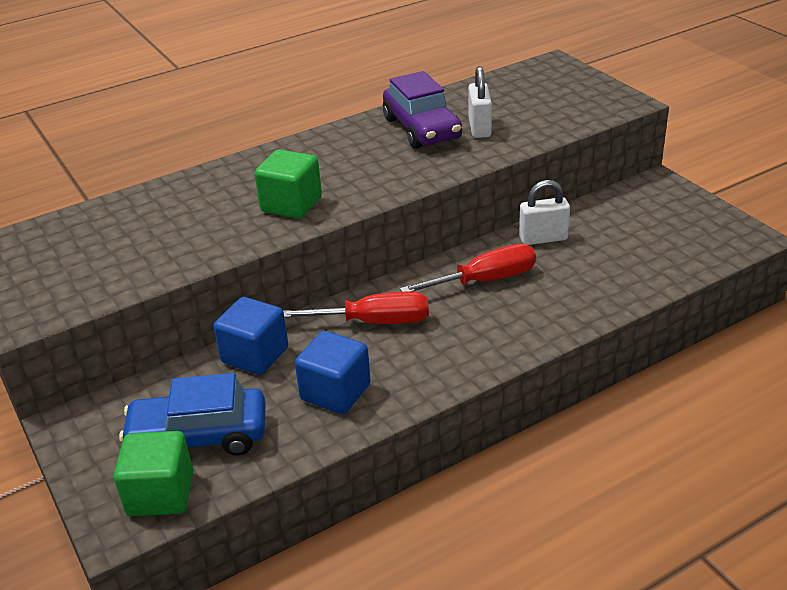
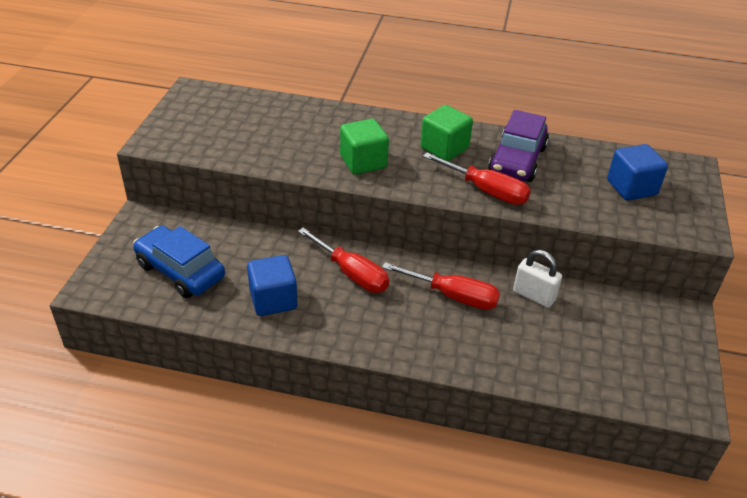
camera: 40 degrees right, 5 degrees up
(160, 494) = (126, 288): green cube -> green cube (444, 148)
(255, 355) = (266, 246): blue cube -> blue cube (631, 188)
(435, 164) = (486, 191): none -> red screwdriver
(479, 128) = (557, 184): white padlock -> none

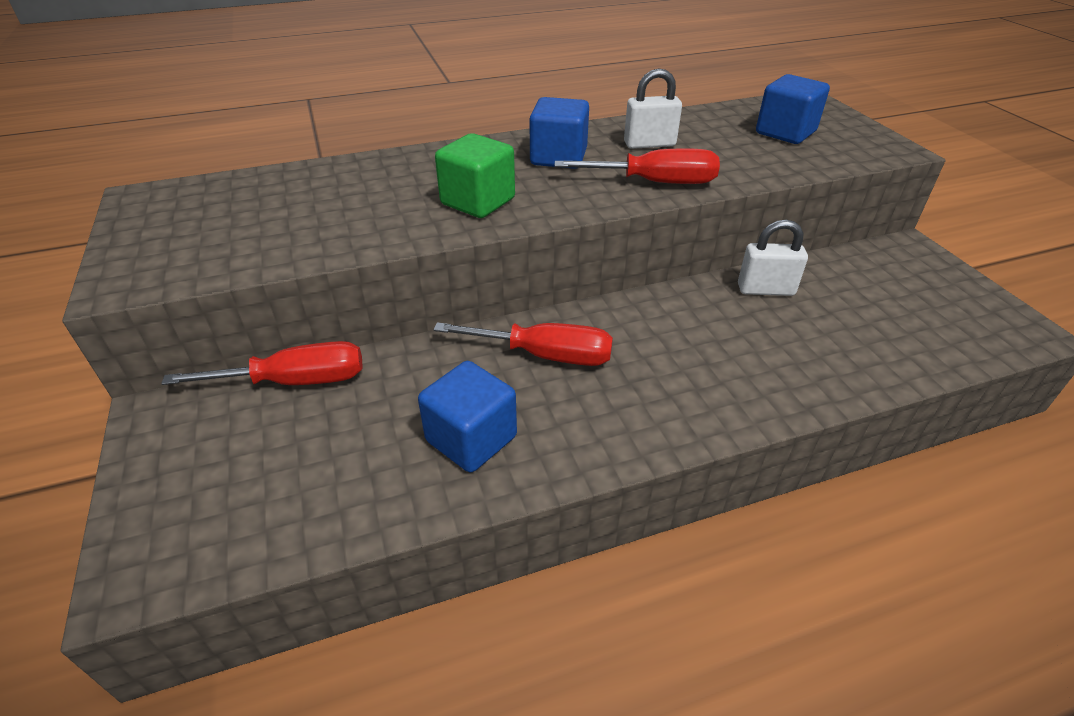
camera: 30 degrees left, 0 degrees up
(180, 271) = (288, 465): blue car -> none
(444, 148) = (558, 157): green cube -> blue cube
(453, 296) = (688, 328): red screwdriver -> red screwdriver (295, 381)
(517, 160) = (649, 144): purple car -> white padlock

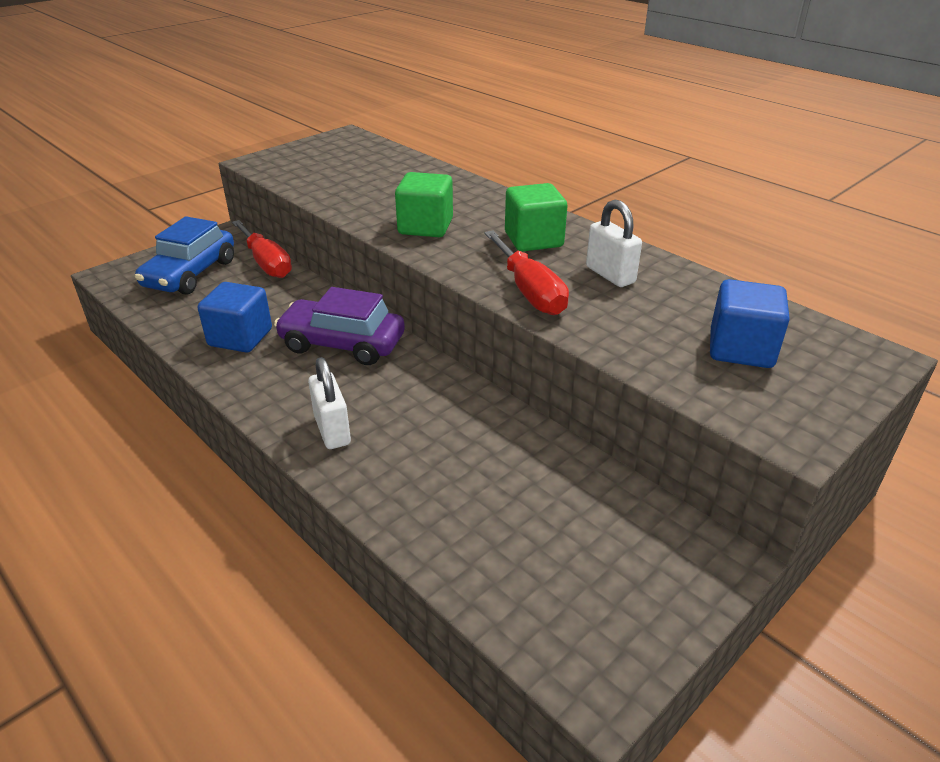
camera: 65 degrees right, 5 degrees down
(246, 467) = (190, 274): none -> blue car
(545, 355) = (342, 344): red screwdriver -> purple car
(558, 157) = (533, 240): blue cube -> green cube
(765, 290) = (521, 445): white padlock -> white padlock (332, 430)

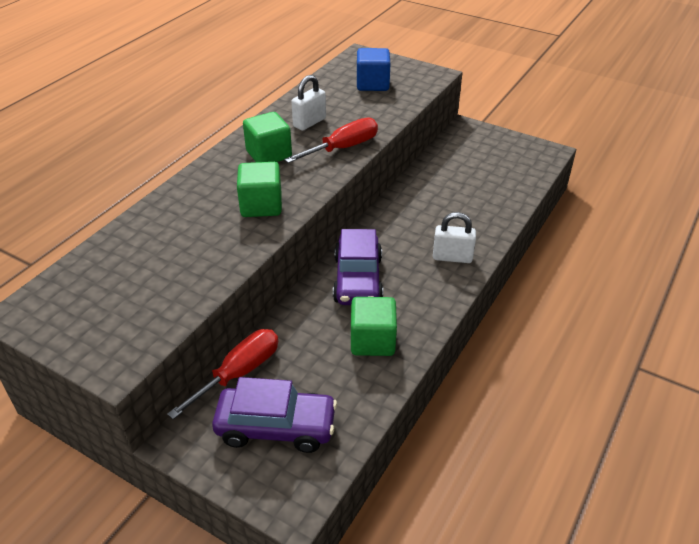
camera: 105 degrees left, 5 degrees up
(190, 274) = (276, 427): blue car -> purple car
(240, 337) = (372, 341): blue cube -> green cube
(332, 430) = (452, 257): white padlock -> white padlock turned 45 degrees clockwise

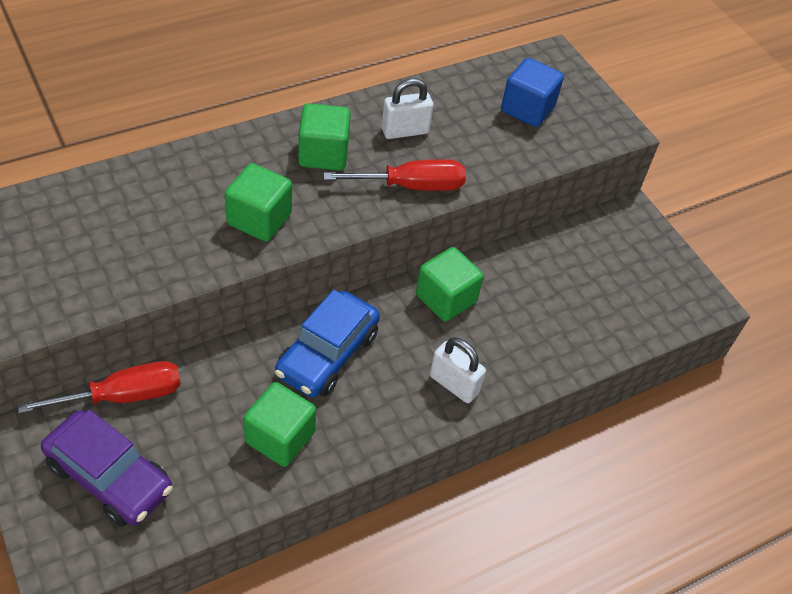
camera: 25 degrees right, 10 degrees up
(358, 279) = (327, 354): purple car -> blue car
(402, 215) = (446, 298): none -> green cube

